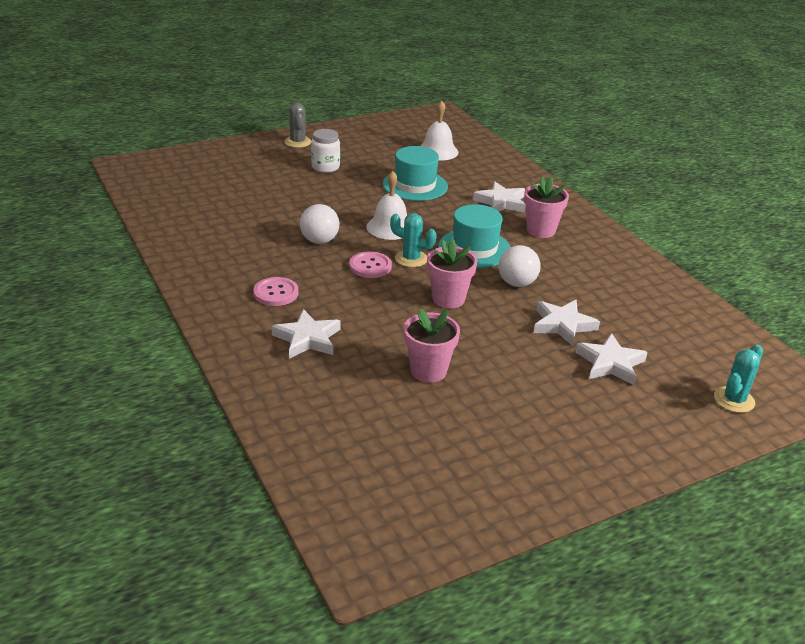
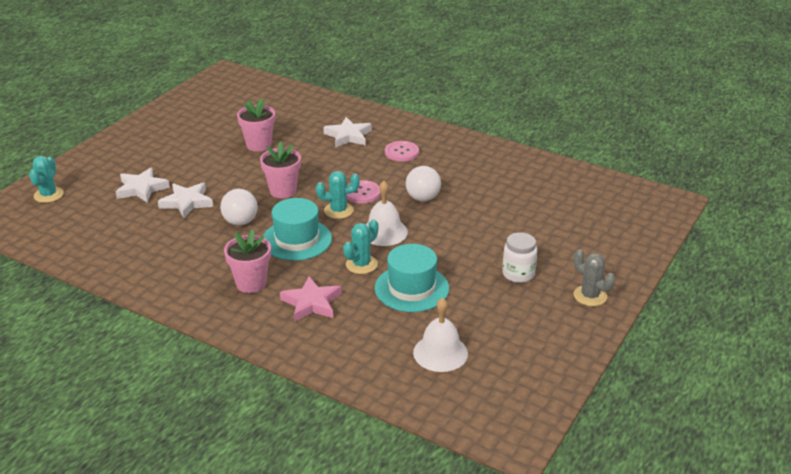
camera: 150 degrees right, 0 degrees up
(436, 212) = (361, 264): none -> turquoise cactus
(501, 202) = (311, 303): white star -> pink star

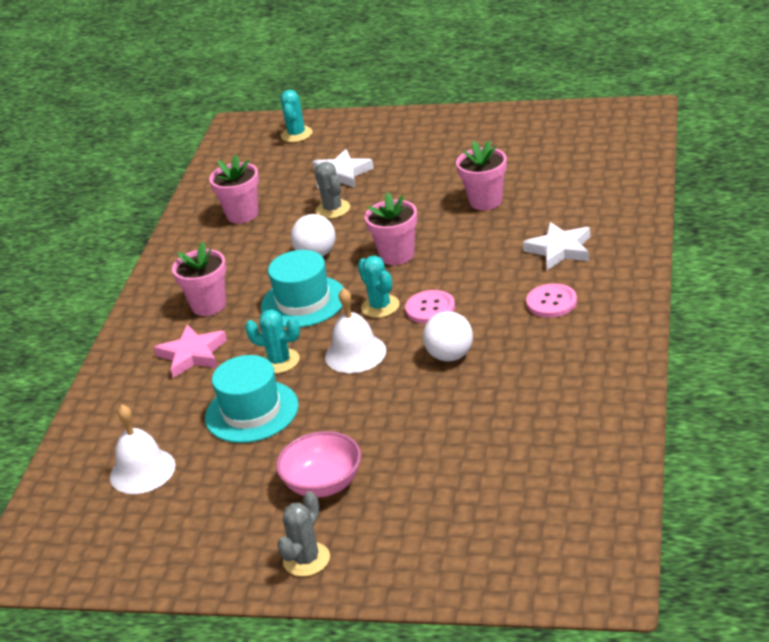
camera: 75 degrees right, 0 degrees up
(48, 195) = (296, 134): turquoise cactus -> turquoise cactus turned 75 degrees counterclockwise
(136, 243) = (242, 214): none -> pink flower pot
(187, 202) = (333, 209): white star -> grey cactus
(518, 274) = (323, 484): white jar -> pink bowl

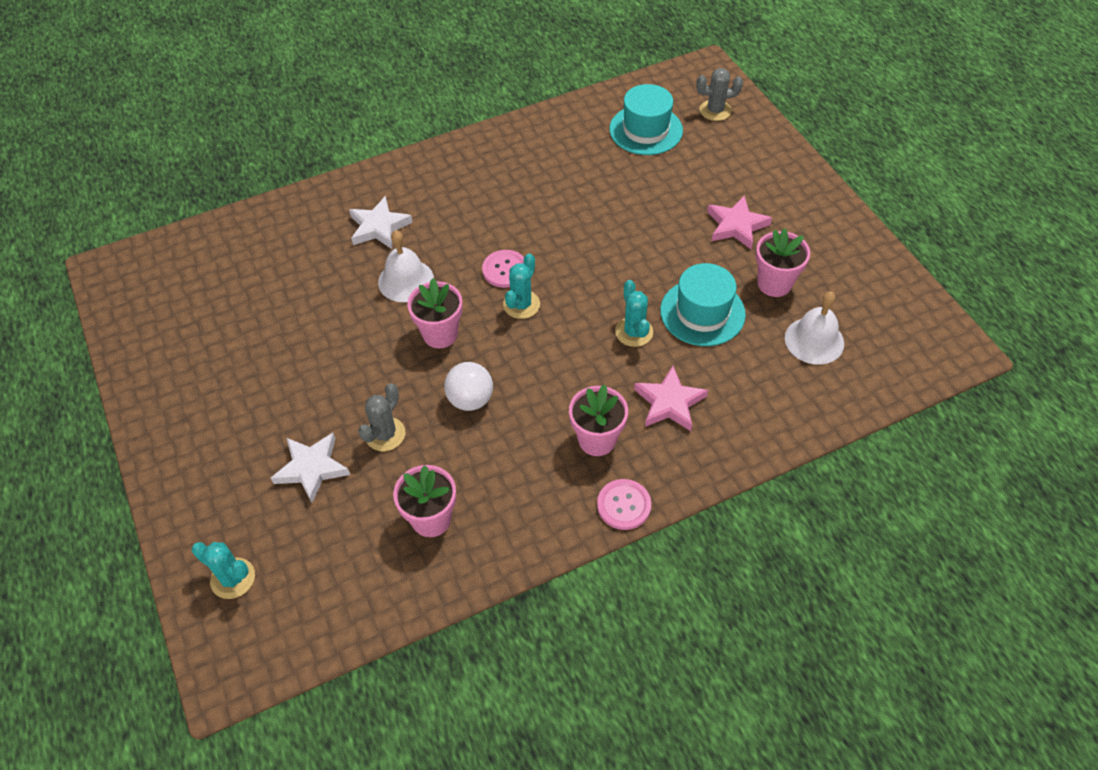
camera: 130 degrees left, 20 degrees up
(296, 134) = (233, 578): turquoise cactus -> turquoise cactus turned 60 degrees clockwise
(303, 302) = (547, 364): turquoise hat -> turquoise hat (646, 130)
(306, 559) = (802, 197): grey cactus -> grey cactus (715, 110)
(323, 484) = (736, 225): pink bowl -> pink star
(355, 353) = (591, 287): white bell -> white bell (406, 280)
(450, 356) = (556, 228): white ball -> none
(485, 201) = (320, 313): pink flower pot -> pink flower pot (774, 283)
(551, 302) = (455, 201): pink button -> pink button (624, 505)

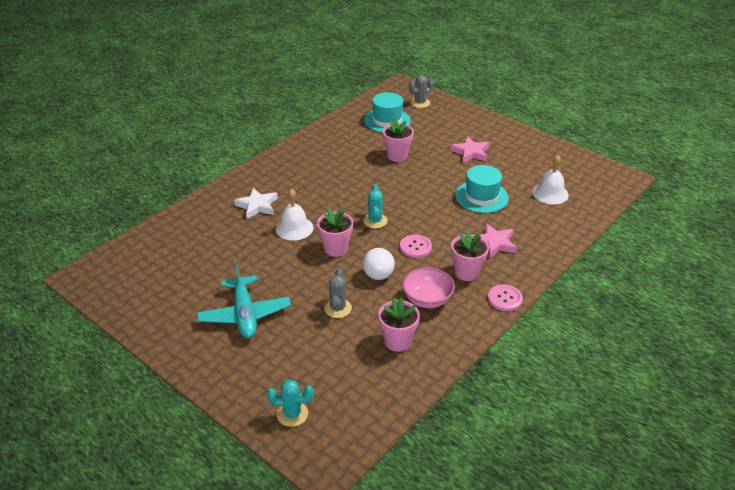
camera: 25 degrees left, 15 degrees down
(264, 400) = (245, 314): none -> turquoise plane
(312, 468) = (303, 340): white star -> none
(505, 270) = (352, 207): pink button -> pink button (415, 247)
(513, 465) = (427, 299): none -> pink bowl
(634, 332) = (450, 216): turquoise cactus -> none
(774, 283) = (510, 173): pink flower pot -> pink flower pot (397, 156)

